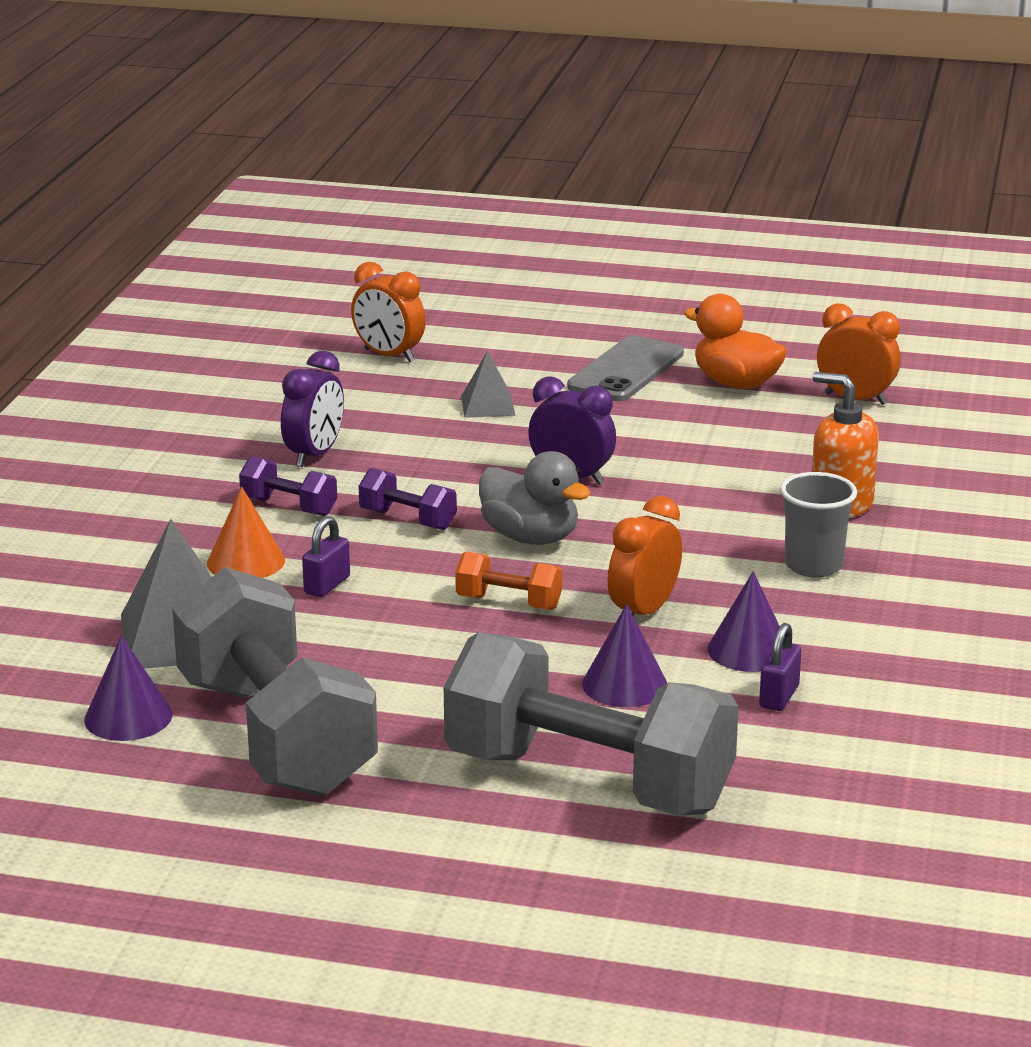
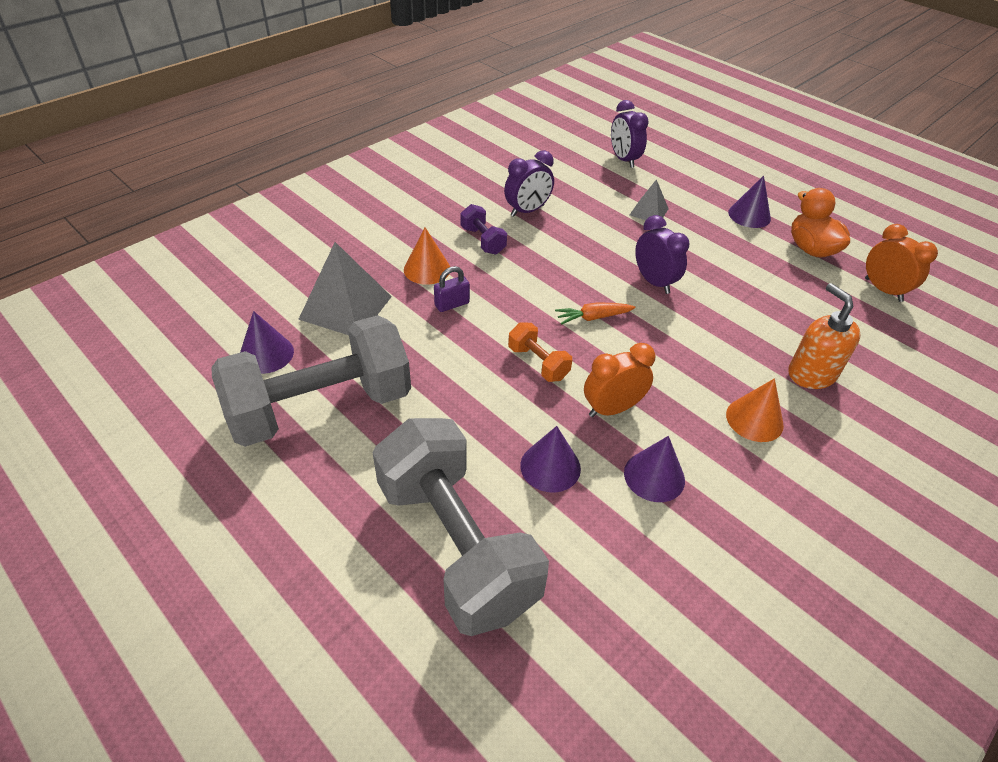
camera: 30 degrees right, 20 degrees up
(276, 736) = (321, 407): grey dumbbell -> grey dumbbell turned 60 degrees clockwise
(389, 356) = (623, 160): orange clock -> purple clock
(408, 520) = (536, 275): purple dumbbell -> none
(530, 537) = (593, 317): grey duck -> orange carrot
(626, 370) = (749, 215): grey phone -> purple cone
(779, 696) = (642, 531): purple padlock -> none
(813, 565) = (754, 419): grey cup -> orange cone

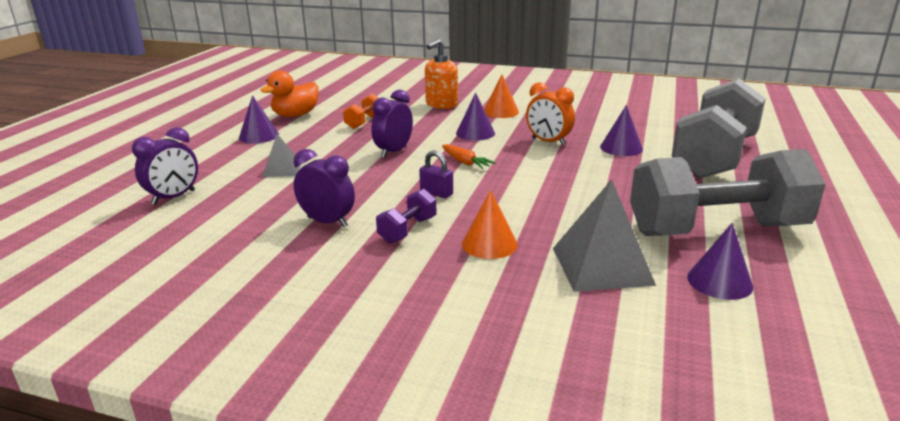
camera: 115 degrees left, 20 degrees down
(321, 407) = (716, 230): grey dumbbell -> grey dumbbell turned 45 degrees counterclockwise
(452, 304) = (523, 216): purple padlock -> purple padlock (436, 193)
(538, 363) = (542, 169): orange dumbbell -> orange dumbbell (364, 122)
(654, 476) = (581, 125): purple cone -> purple cone (475, 133)
(883, 290) = (330, 97): orange clock -> none

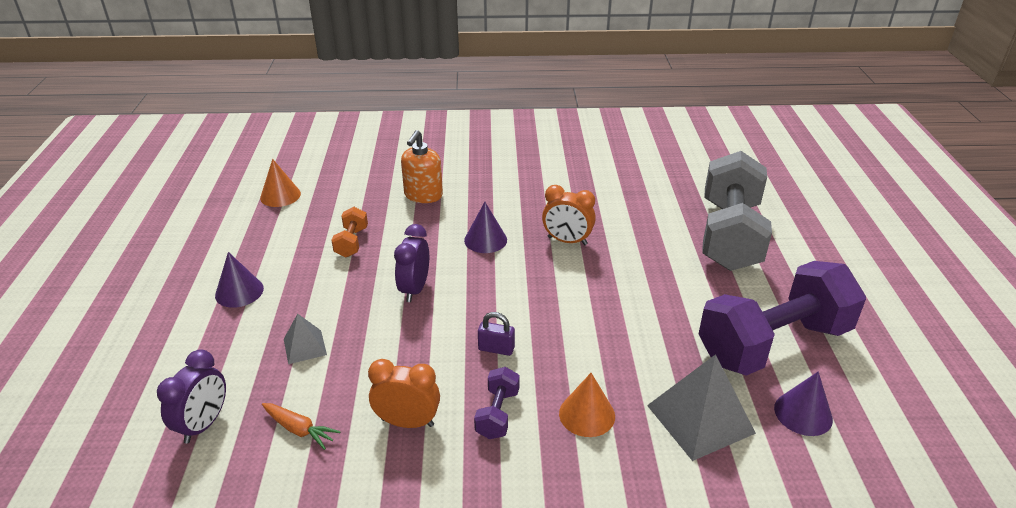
camera: 20 degrees left, 10 degrees up
(295, 115) = (262, 244): orange duck -> none
(327, 222) = (407, 422): purple clock -> orange clock
(465, 162) = (500, 292): orange carrot -> orange carrot (299, 429)
(501, 112) = (494, 197): orange cone -> orange cone (280, 195)
(621, 148) = (641, 237): purple cone -> none
(716, 230) = (773, 344): grey dumbbell -> purple dumbbell

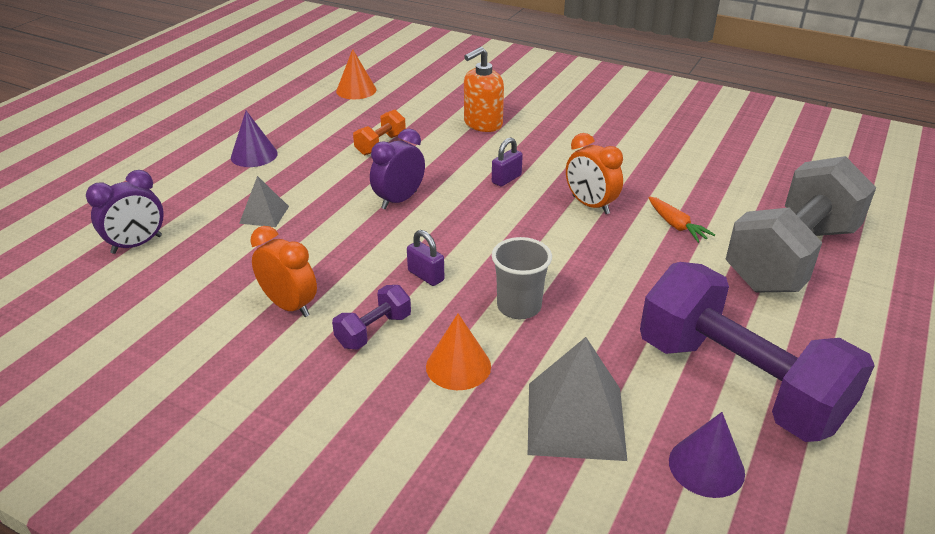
camera: 30 degrees right, 0 degrees up
(299, 429) = (200, 276): orange carrot -> orange carrot (676, 225)
(485, 240) = (506, 179): purple cone -> purple padlock
(588, 346) = (519, 307): none -> grey cup
(773, 344) = (738, 383): purple dumbbell -> purple dumbbell turned 45 degrees clockwise

